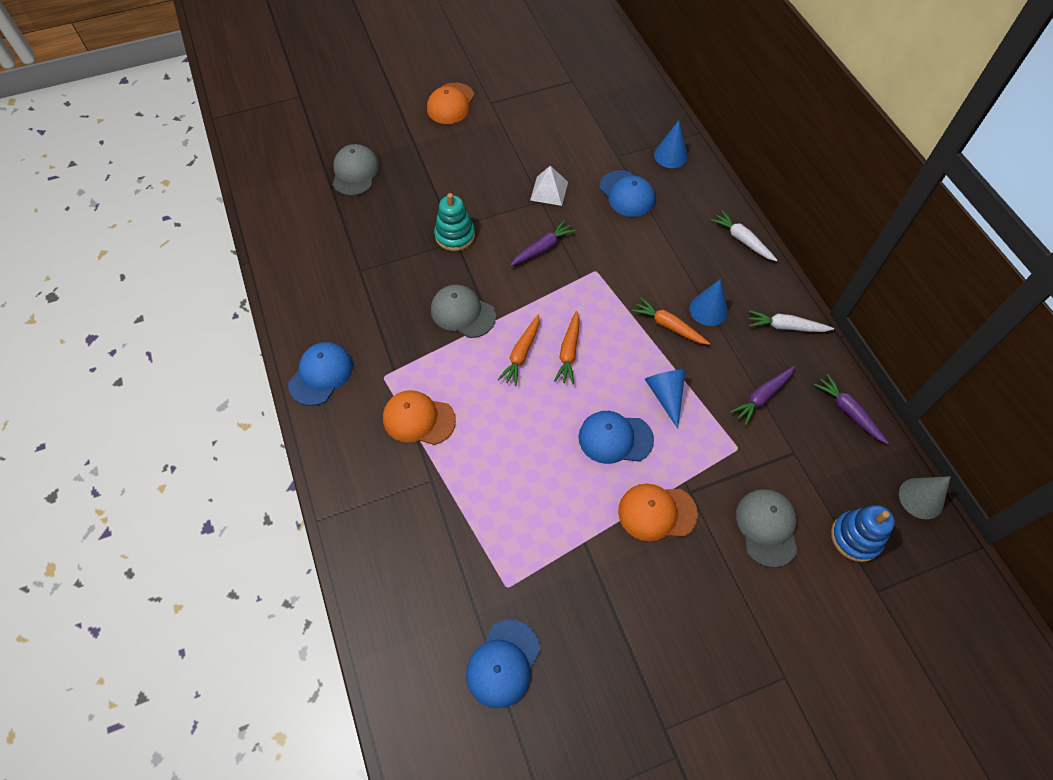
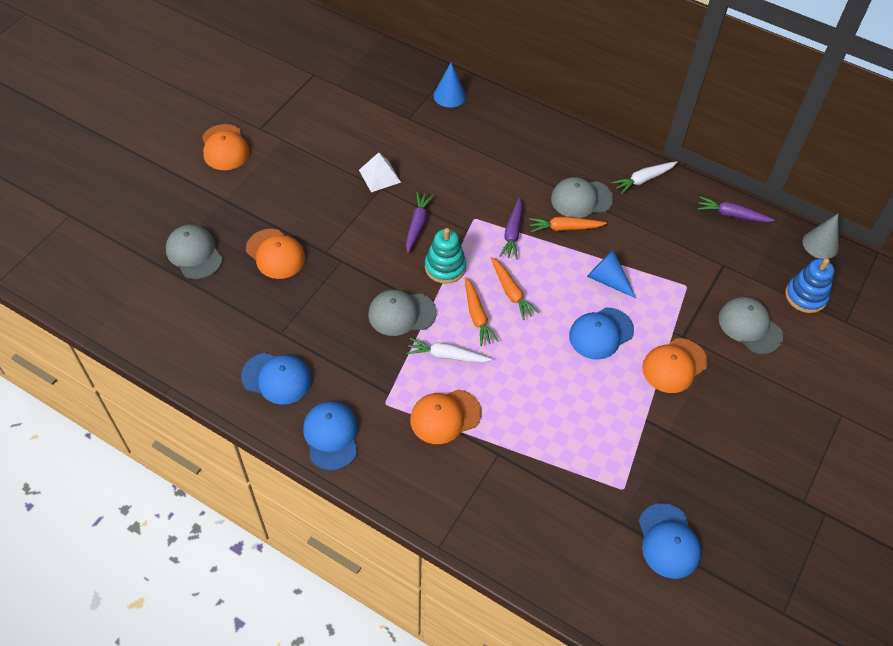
camera: 40 degrees left, 5 degrees down
(412, 207) = (275, 254): none -> orange cap
(455, 235) = (336, 256): turquoise stacking toy -> turquoise stacking toy (445, 267)
(627, 194) = (443, 144): blue cap -> blue cap (277, 378)
(708, 310) = (581, 199): blue cone -> grey cap
(742, 240) = (559, 133): white carrot -> white carrot (447, 355)
(762, 397) = (670, 239): purple carrot -> purple carrot (512, 233)

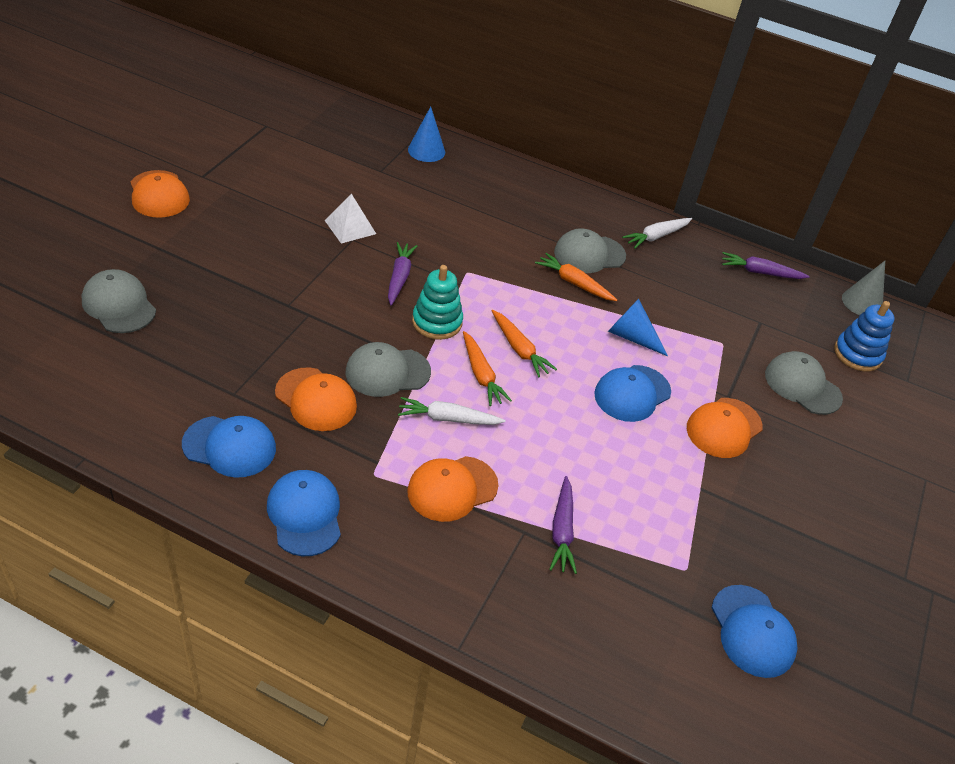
camera: 10 degrees left, 10 degrees down
(275, 254) = (224, 306): orange cap -> orange cap (316, 399)
(512, 233) = (514, 287): purple carrot -> purple carrot (562, 531)
(565, 228) = (574, 283): orange carrot -> orange carrot turned 45 degrees clockwise

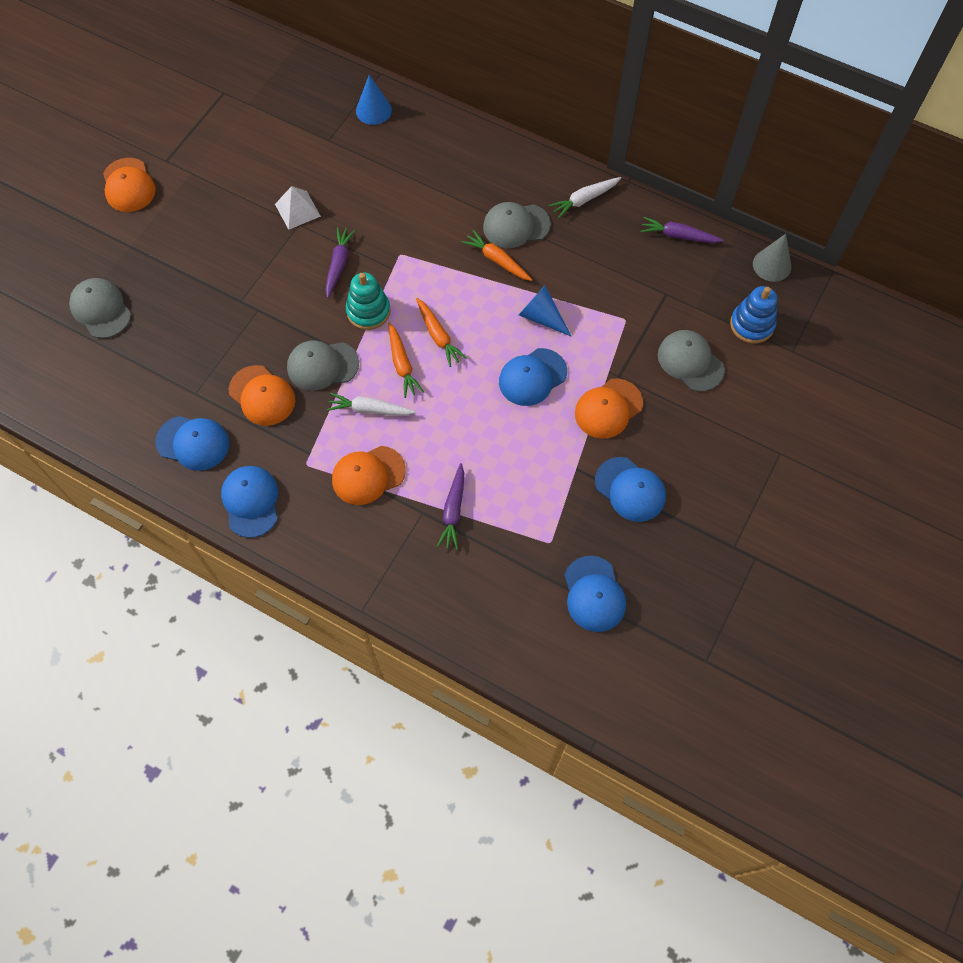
camera: 10 degrees right, 20 degrees up
(768, 512) = (630, 489): none -> blue cap

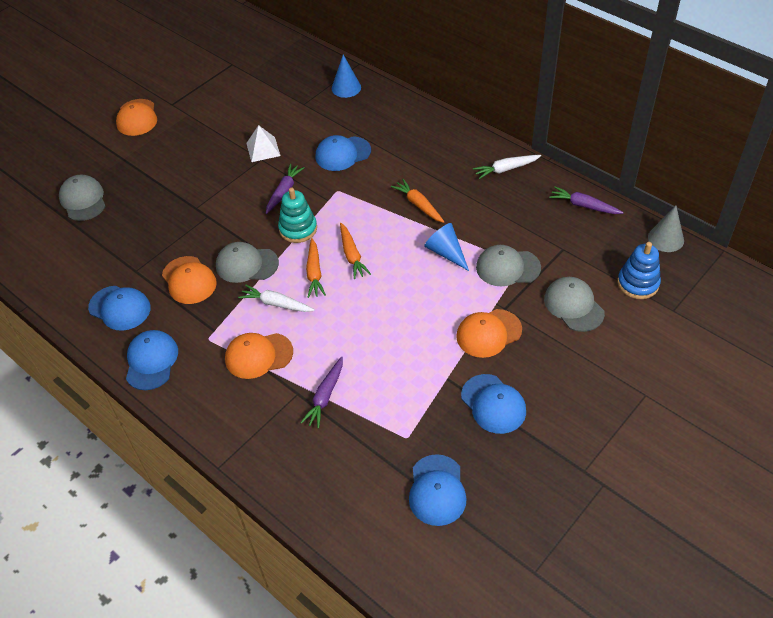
camera: 15 degrees right, 15 degrees down
(516, 226) = (441, 181): grey cap -> grey cap (507, 267)
(532, 377) = (426, 298): blue cap -> blue cap (343, 154)

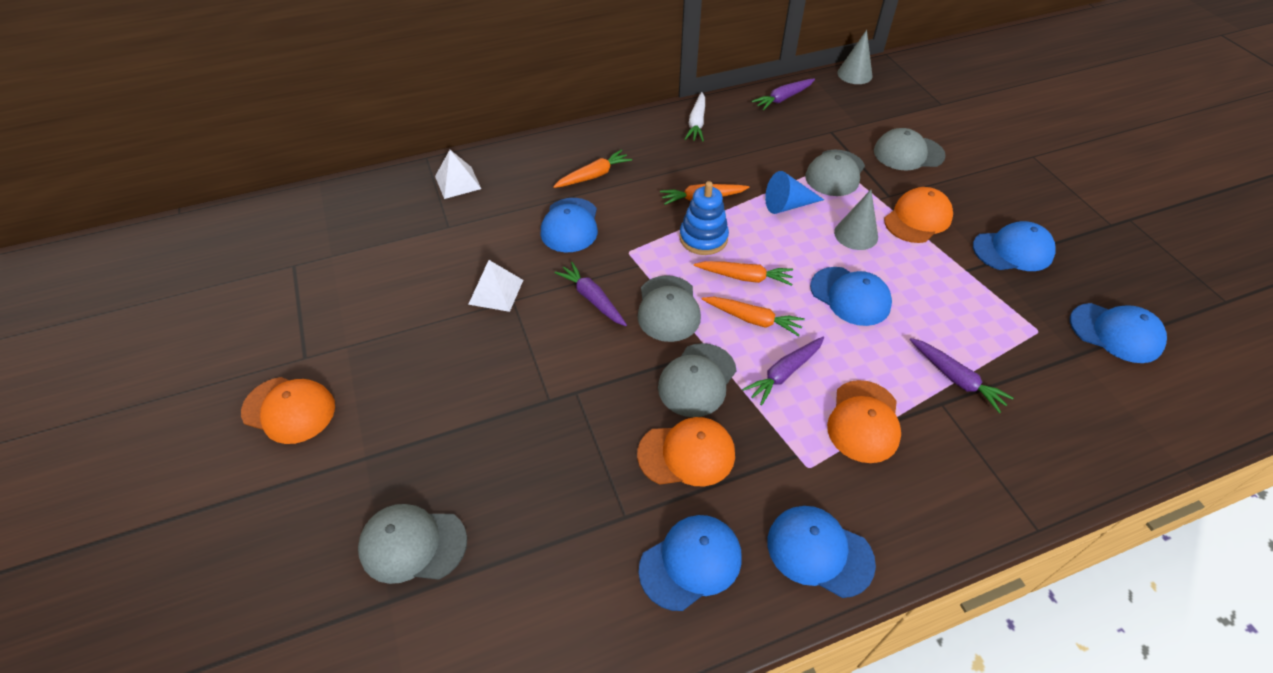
camera: 65 degrees left, 0 degrees up
(276, 304) = (784, 373): white carrot -> purple carrot
(298, 229) = (668, 308): turquoise stacking toy -> grey cap
(346, 88) = (457, 182): blue cone -> white pyramid
(370, 316) = (850, 296): none -> blue cap
(400, 143) = (593, 176): none -> orange carrot
(441, 301) = (856, 234): none -> grey cone
(488, 333) = (917, 218): orange cap -> orange cap turned 135 degrees counterclockwise
(638, 283) = (900, 109): blue stacking toy -> blue stacking toy (703, 238)

